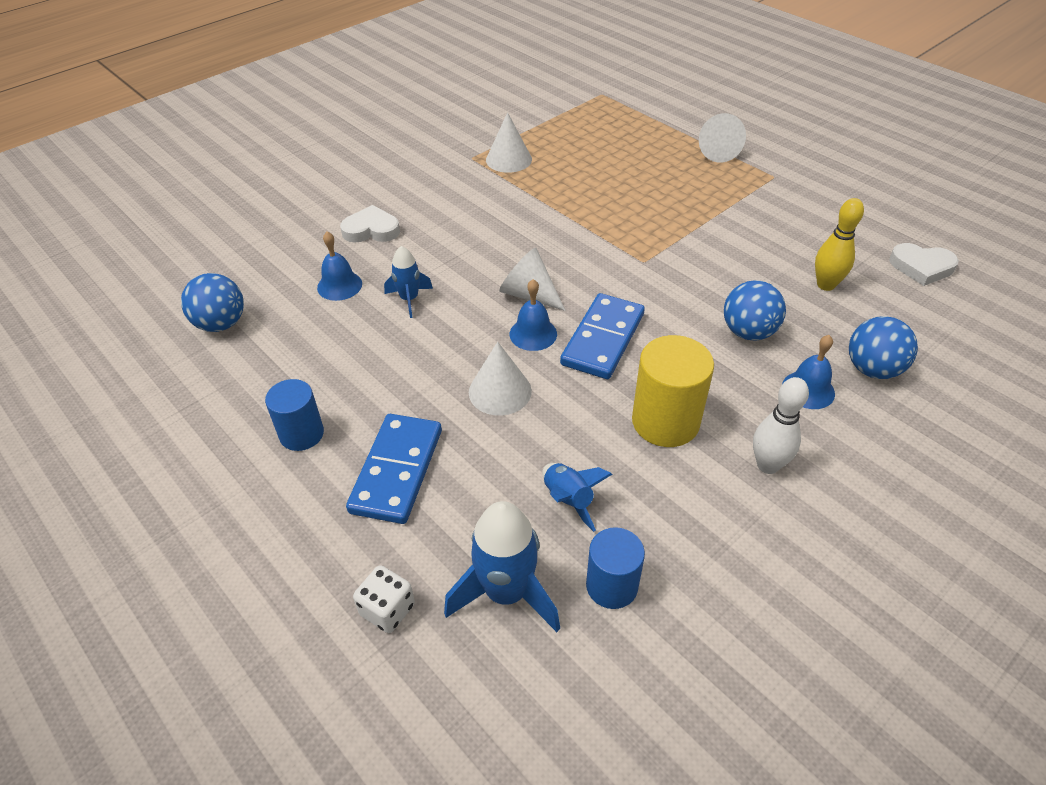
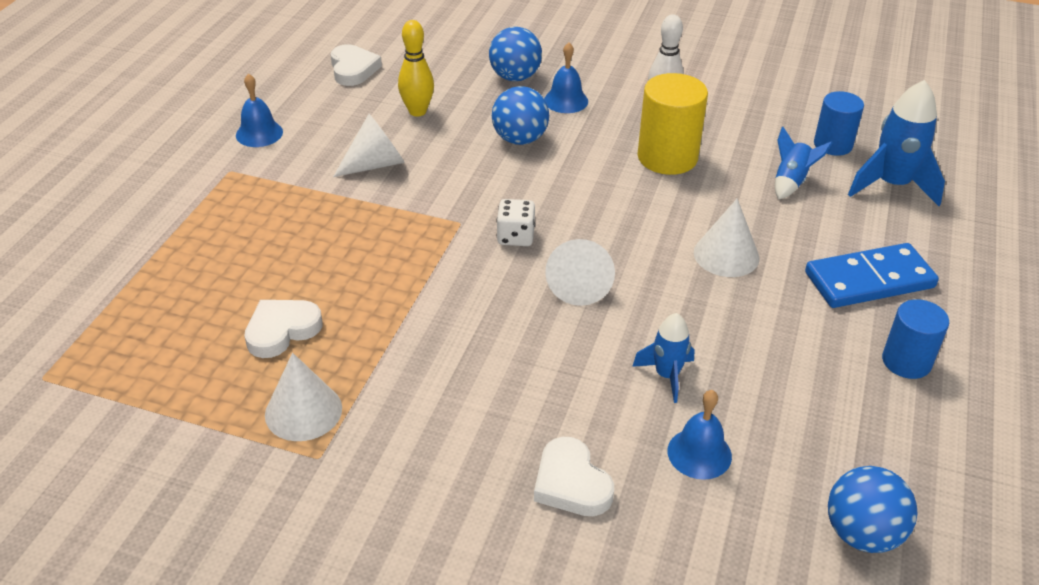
camera: 120 degrees left, 5 degrees down
(387, 609) = (970, 232): white dice -> white dice (515, 237)
(533, 334) = (635, 261): blue bell -> blue bell (259, 133)
(581, 165) = (282, 330): none -> white heart
(603, 339) = (602, 215): blue domino -> none
(716, 151) = (187, 223): white cone -> white cone (375, 164)

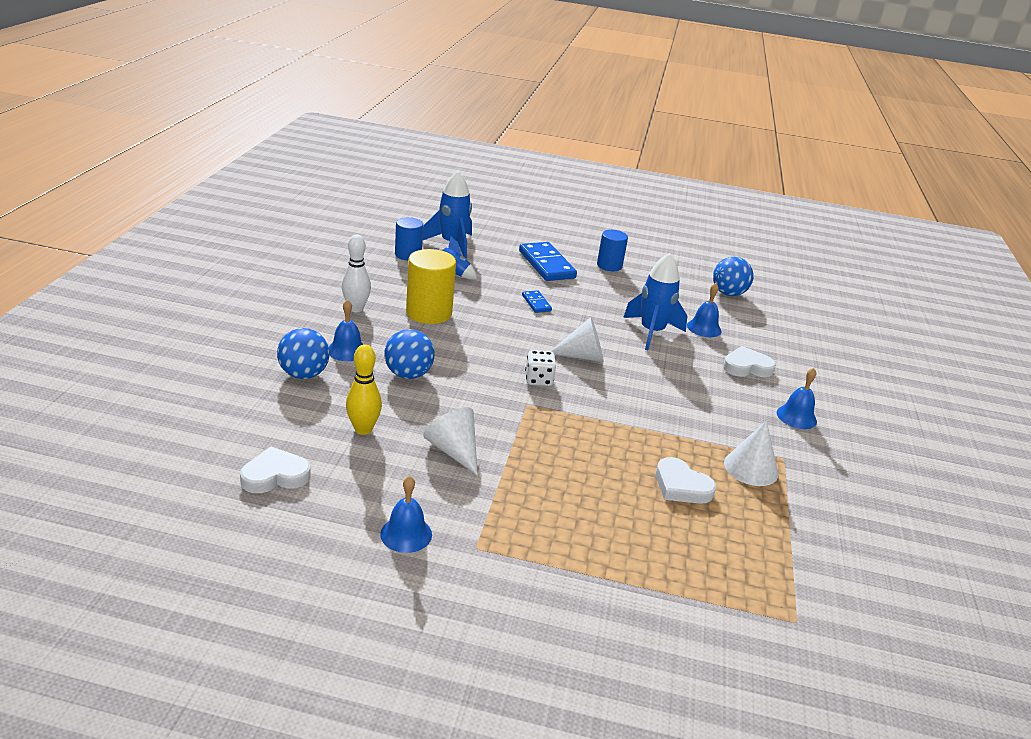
camera: 100 degrees left, 10 degrees down
(421, 511) = (796, 417): none -> blue bell
(571, 483) = (746, 367): white heart -> white heart turned 150 degrees counterclockwise
(667, 375) = (652, 332): blue rocket -> blue rocket, size x1.70
(726, 255) = (536, 303): white cone -> blue domino

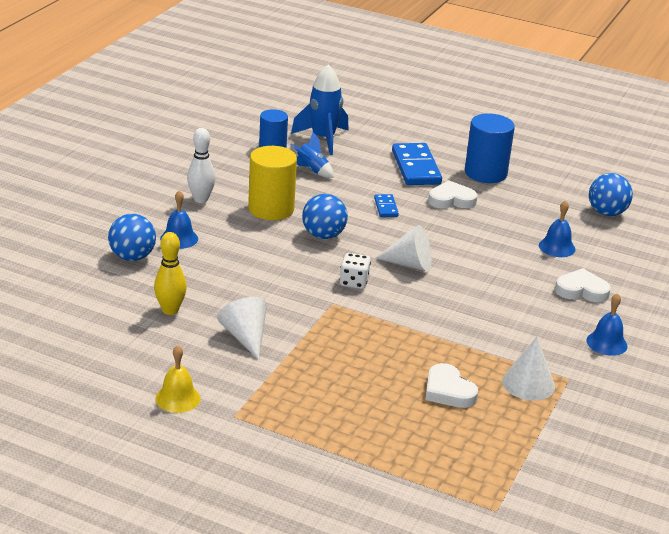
camera: 15 degrees right, 0 degrees up
(275, 476) = (82, 340): white heart -> white heart (451, 200)
(406, 534) = (177, 398): blue bell -> yellow bell
(408, 374) = (229, 266): blue ball -> blue ball (323, 235)
(609, 265) = (485, 173): blue cylinder -> blue cylinder, size x1.54
(652, 332) = (496, 247): blue rocket -> none

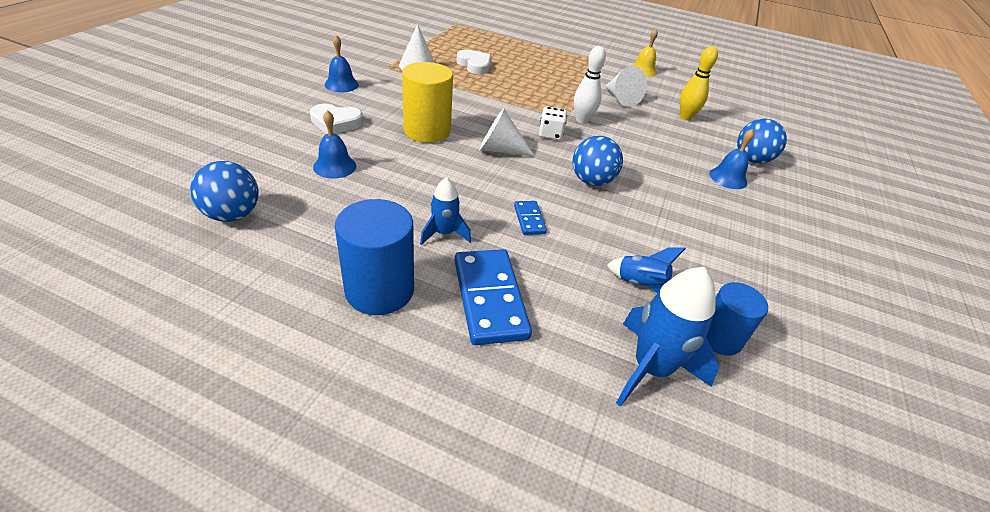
camera: 175 degrees right, 10 degrees up
(201, 199) = (745, 228): white bowling pin -> white bowling pin (582, 120)
(271, 209) = (661, 215): yellow cylinder -> yellow cylinder (427, 131)
(451, 200) = (444, 233): white heart -> blue rocket

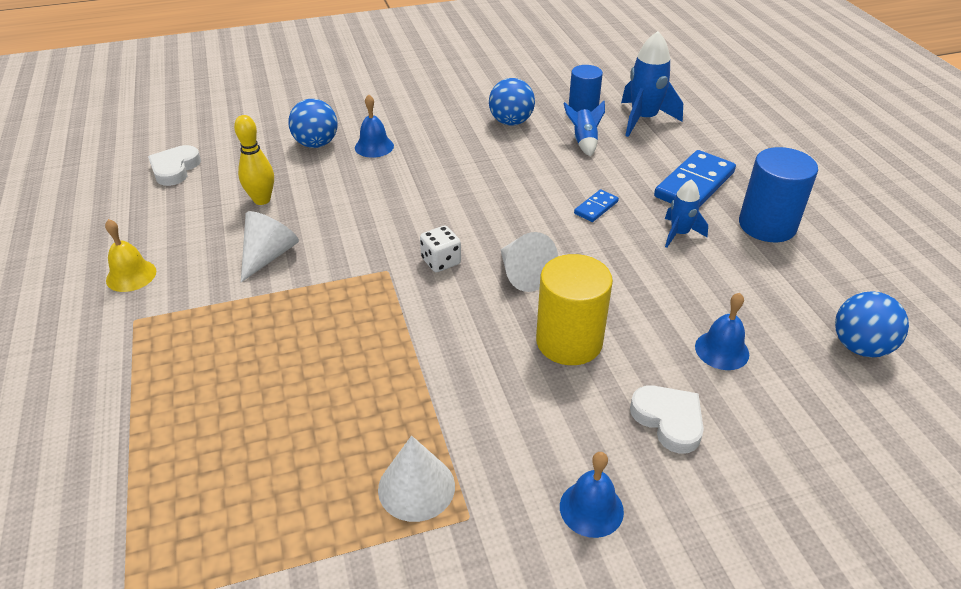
camera: 125 degrees left, 0 degrees up
(474, 65) = (327, 431): white heart -> white heart (175, 169)
(582, 120) = (374, 257): white bowling pin -> none
(591, 181) = (491, 203): blue ball -> blue ball (511, 122)

